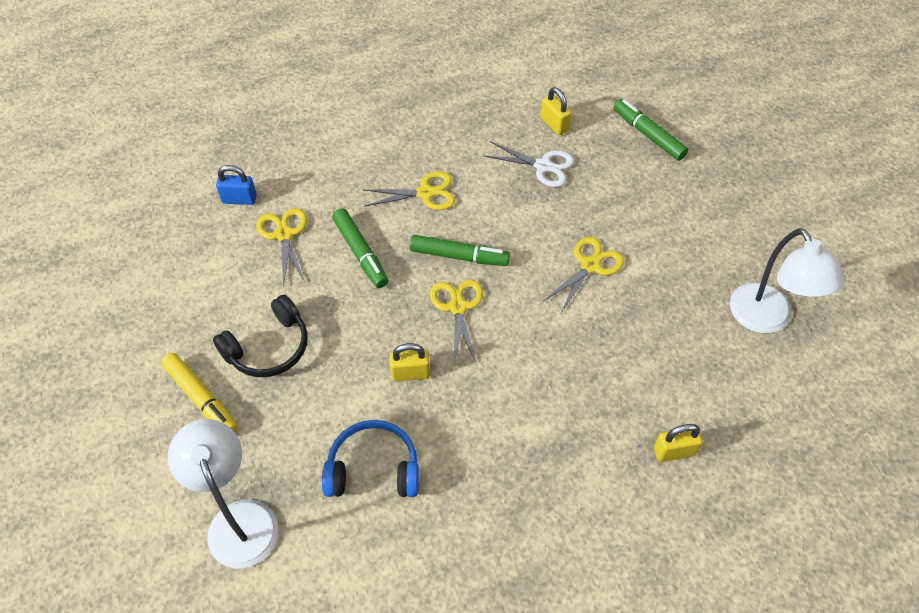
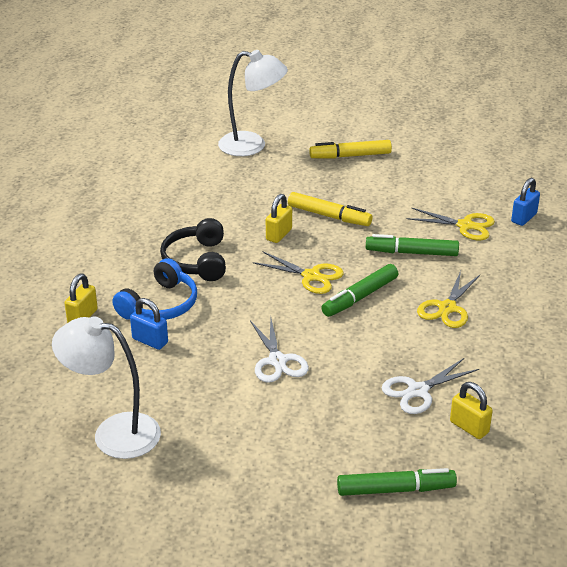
camera: 125 degrees right, 20 degrees down
(269, 348) = (363, 189): black headphones -> black headphones (196, 261)
(344, 349) = (329, 216): none -> yellow marker
(373, 468) = (227, 196): blue headphones -> blue headphones (160, 305)
(554, 124) = (469, 427): yellow padlock -> yellow padlock turned 45 degrees clockwise
(590, 266) = (277, 361): yellow scissors -> white scissors
(651, 371) = (150, 341): none -> blue padlock

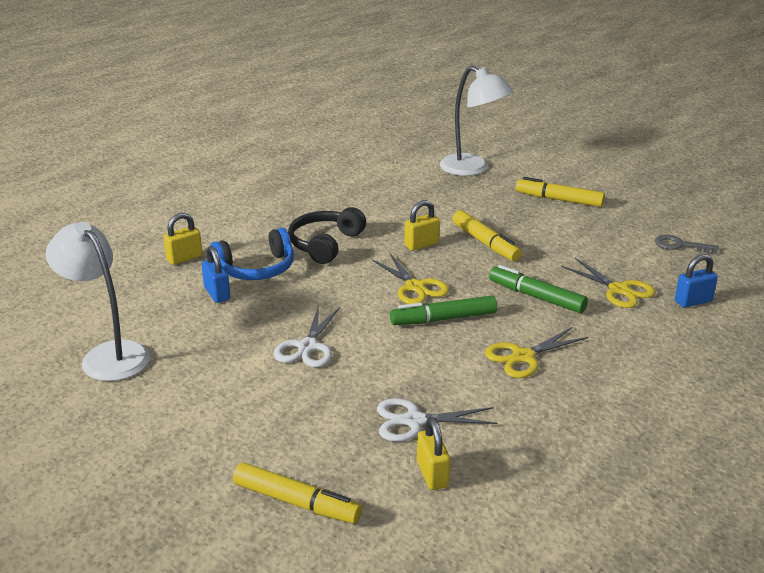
camera: 30 degrees right, 5 degrees down
(395, 489) = (296, 502): green marker -> yellow marker
(476, 171) = (680, 245): none -> grey key

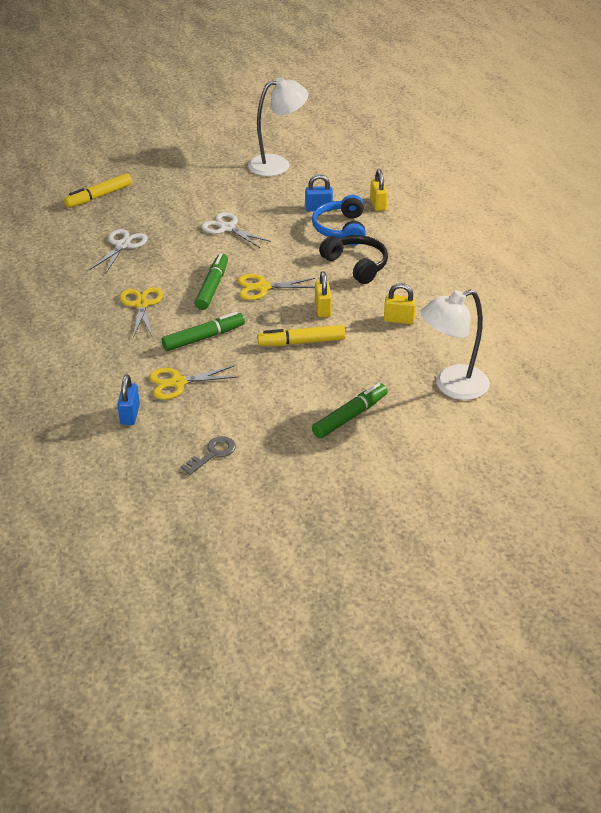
camera: 115 degrees right, 10 degrees up
(432, 474) = (76, 238): yellow padlock -> yellow padlock (399, 319)
(559, 200) = (350, 416): yellow marker -> green marker

